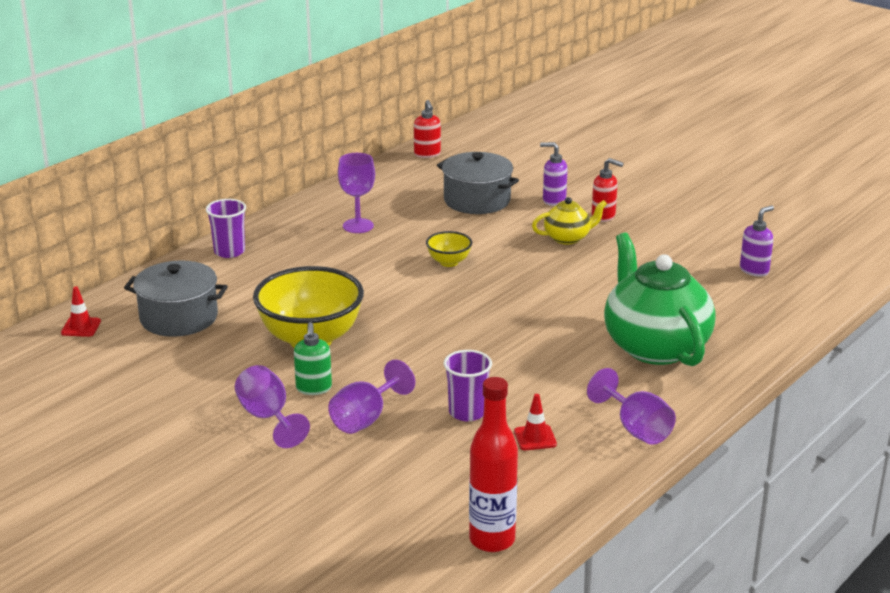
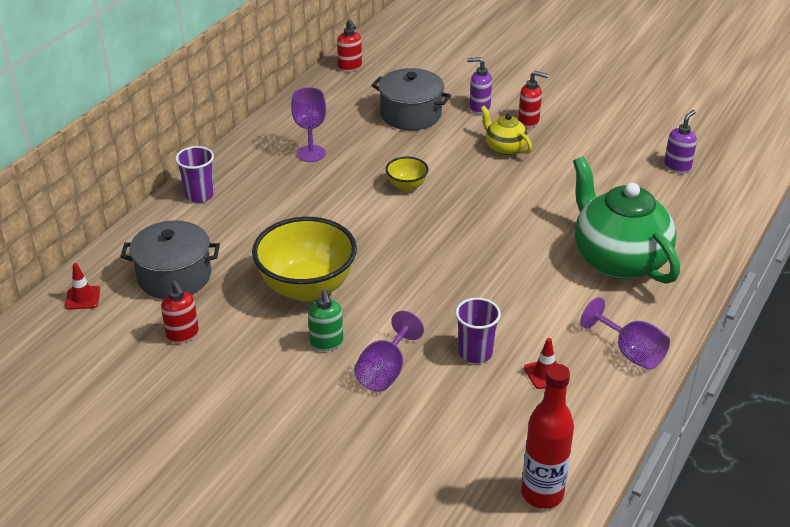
camera: 10 degrees left, 10 degrees up
(169, 367) = (183, 335): none -> red soap dispenser
(268, 418) = (294, 382): purple goblet -> none
(568, 238) = (504, 148): yellow teapot -> yellow teapot turned 105 degrees counterclockwise

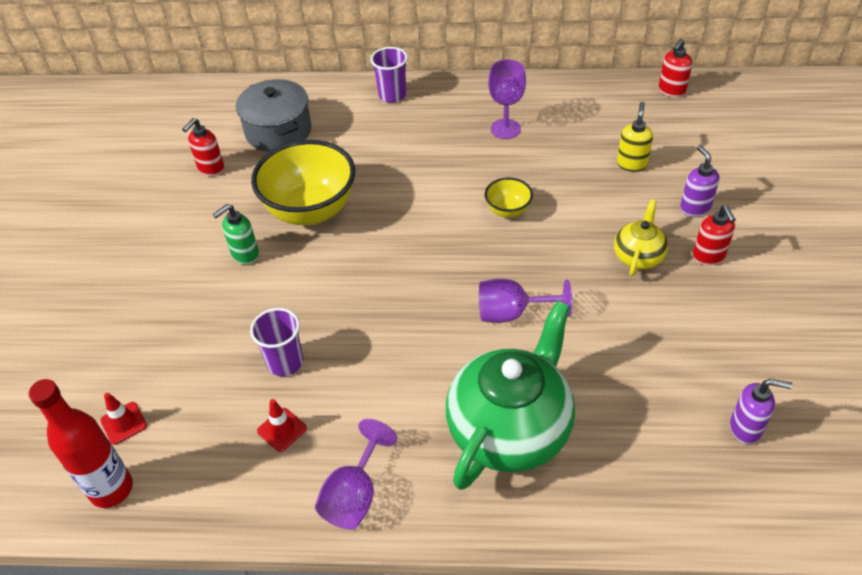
camera: 65 degrees right, 10 degrees up
(83, 298) = (225, 99): red traffic cone -> red traffic cone (124, 423)
(385, 371) = (227, 308): purple goblet -> purple goblet (511, 313)
(410, 114) = (631, 164): grey pot -> yellow soap dispenser

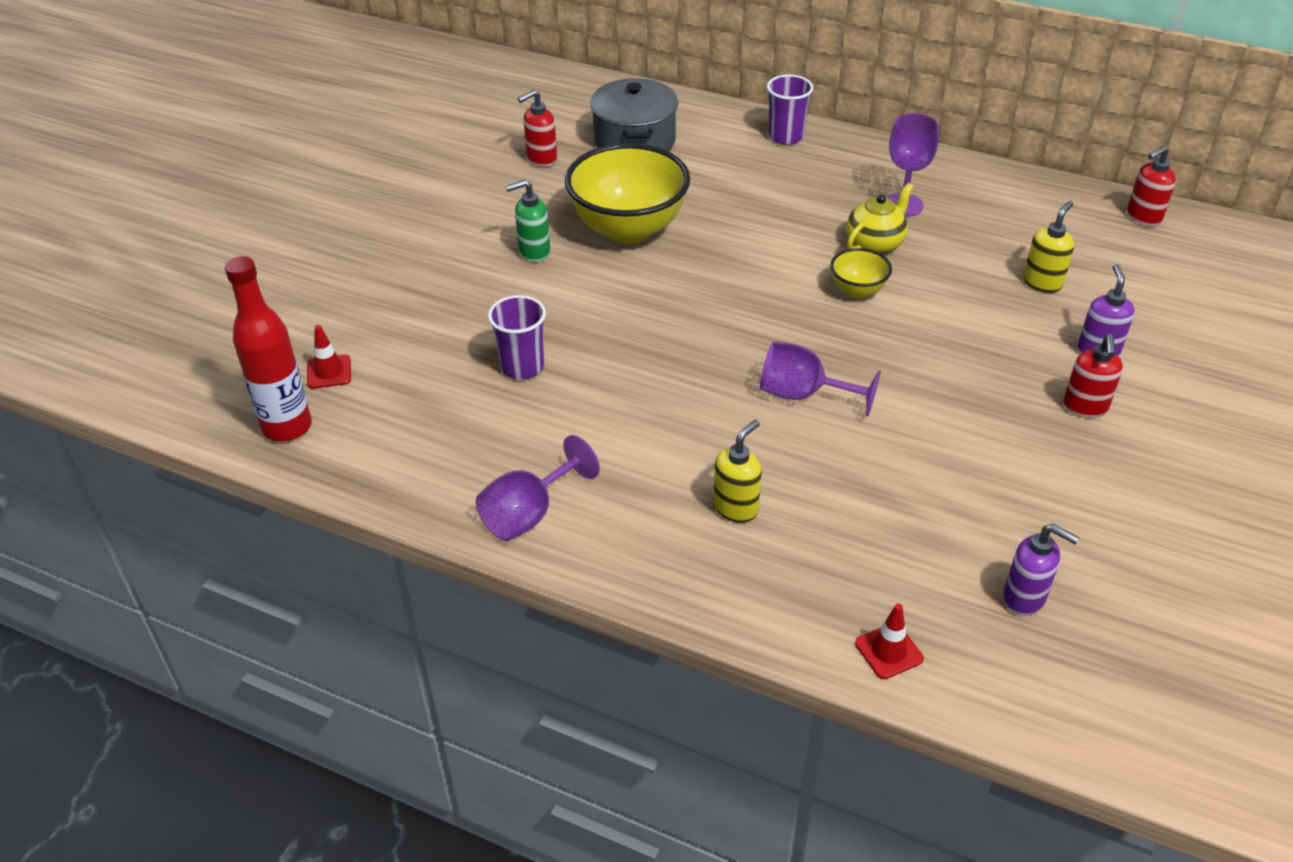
camera: 20 degrees right, 5 degrees down
(282, 430) = (485, 428): red traffic cone -> red traffic cone (888, 651)
(510, 429) = (736, 507): green teapot -> yellow soap dispenser
(638, 256) = (993, 381): yellow teapot -> yellow teapot (875, 243)

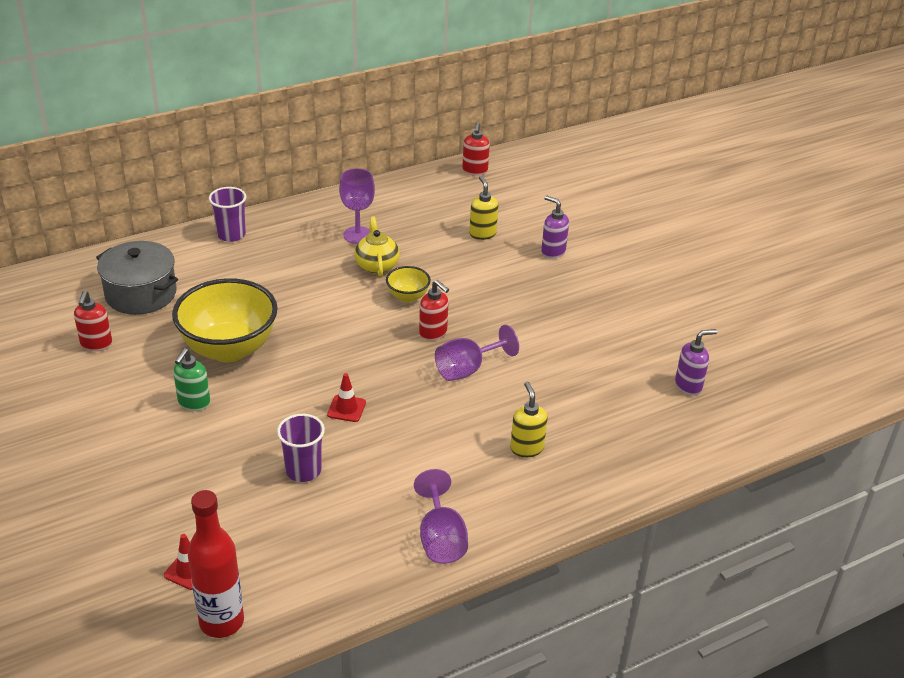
camera: 55 degrees left, 5 degrees down
(888, 651) = (680, 453): red traffic cone -> red traffic cone (346, 408)
(1085, 407) = (586, 282): red soap dispenser -> red soap dispenser (433, 333)

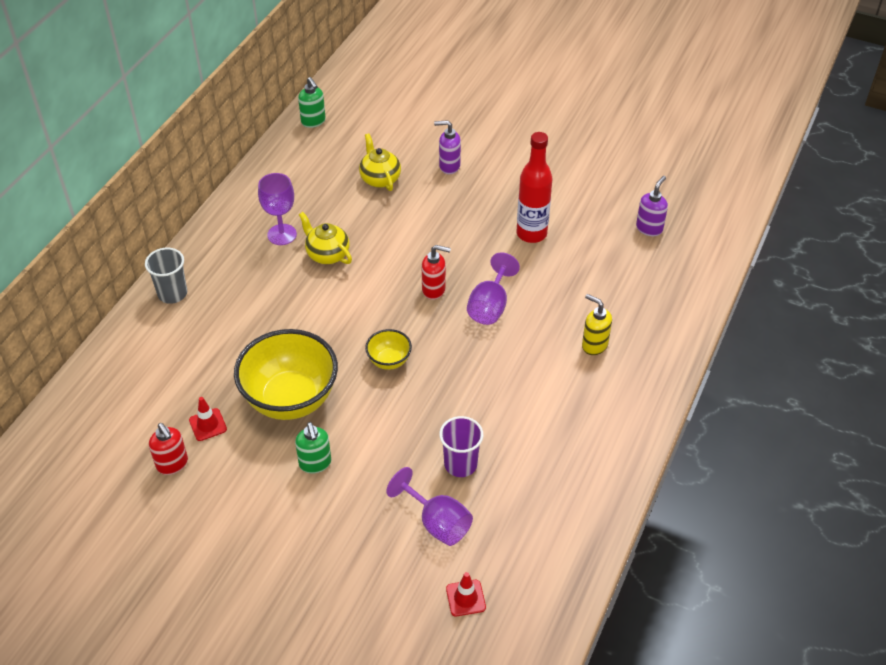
camera: 35 degrees left, 10 degrees up
(141, 294) = (157, 395): grey pot -> none
(222, 622) = (531, 618): red bottle -> red bottle (531, 234)
(231, 235) = (172, 293): purple cup -> grey cup
(346, 408) = (437, 393): red traffic cone -> red traffic cone (208, 425)
(407, 297) = (381, 269): yellow bowl -> yellow bowl (389, 361)
(440, 539) = (609, 453): purple goblet -> purple goblet (437, 522)
(475, 171) = (313, 121): red soap dispenser -> green soap dispenser
(482, 234) = (380, 179): yellow soap dispenser -> yellow teapot

